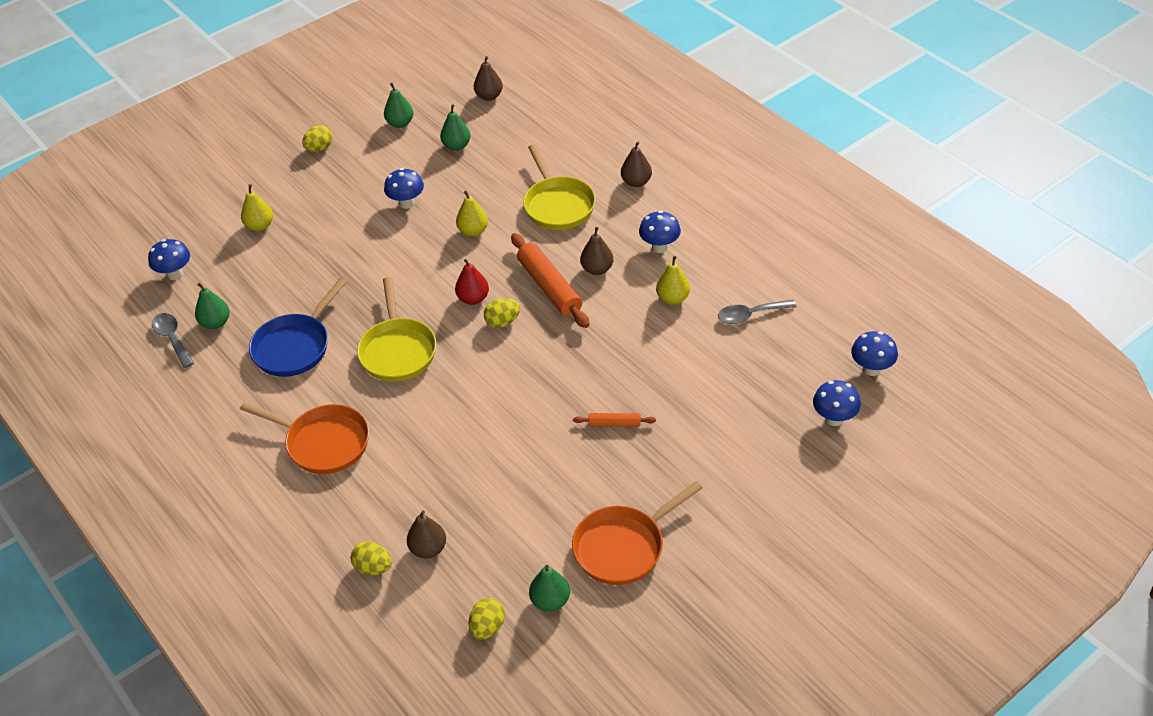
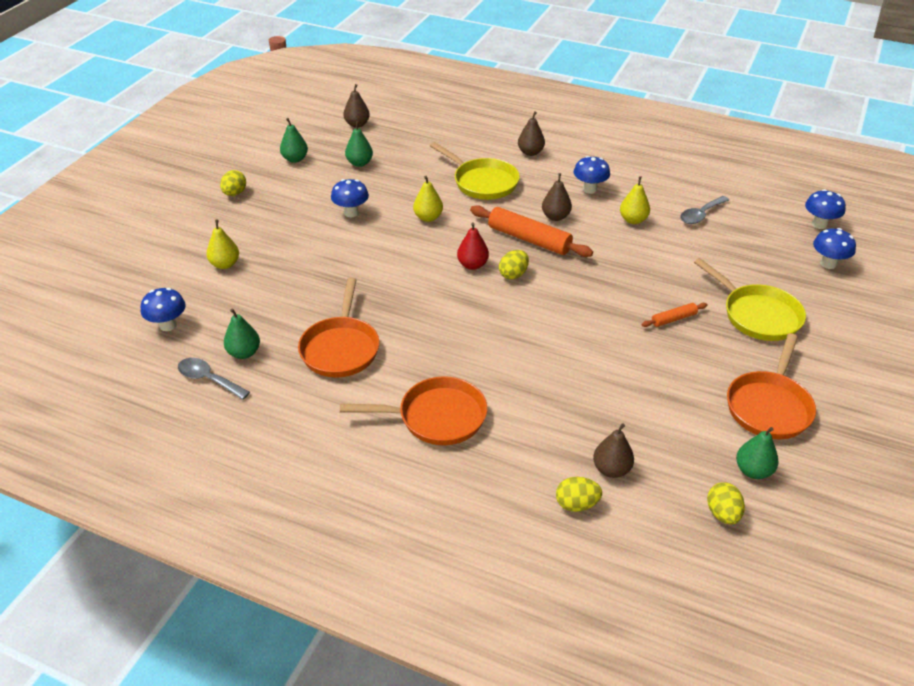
camera: 30 degrees left, 5 degrees down
(295, 346) = (340, 348): blue pan -> orange pan
(397, 350) = (440, 322): yellow pan -> yellow pan (757, 315)

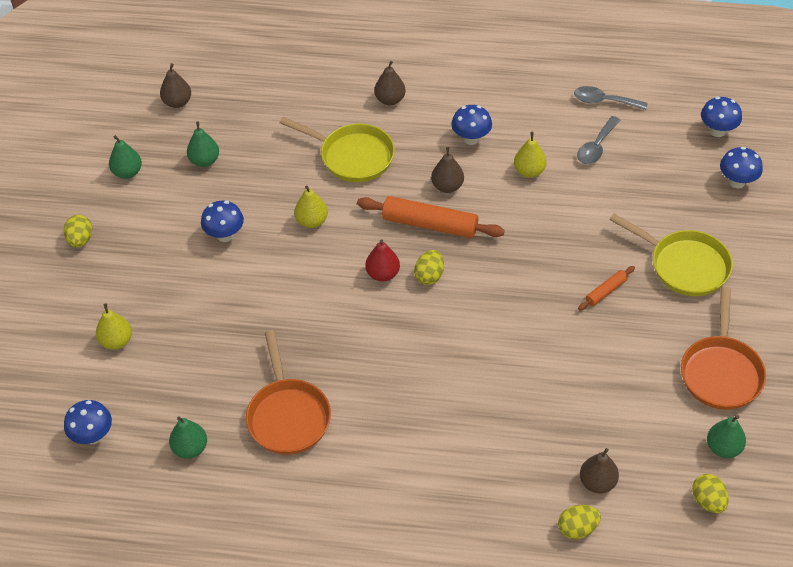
camera: 15 degrees left, 10 degrees up
(208, 379) = (168, 490): grey spoon -> grey spoon (604, 101)
(436, 417) = (415, 471): orange pan -> none

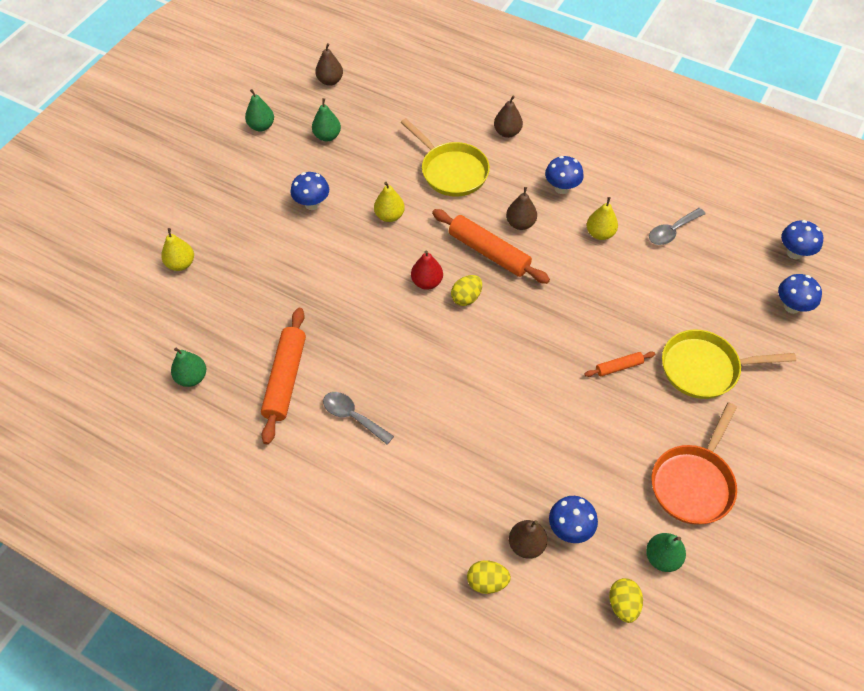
camera: 20 degrees right, 5 degrees up
(80, 240) = (196, 170): yellow egg -> none
(93, 436) = (121, 338): blue mushroom -> blue mushroom (570, 529)
(288, 416) = (285, 379): orange pan -> orange rolling pin
(604, 101) = (698, 192): grey spoon -> grey spoon (352, 416)
(684, 265) = (704, 368): yellow pan -> yellow pan turned 120 degrees clockwise

